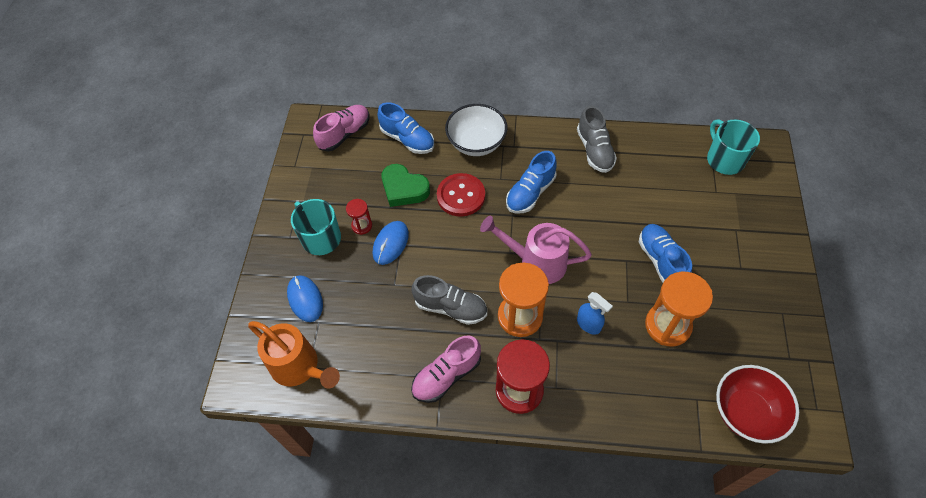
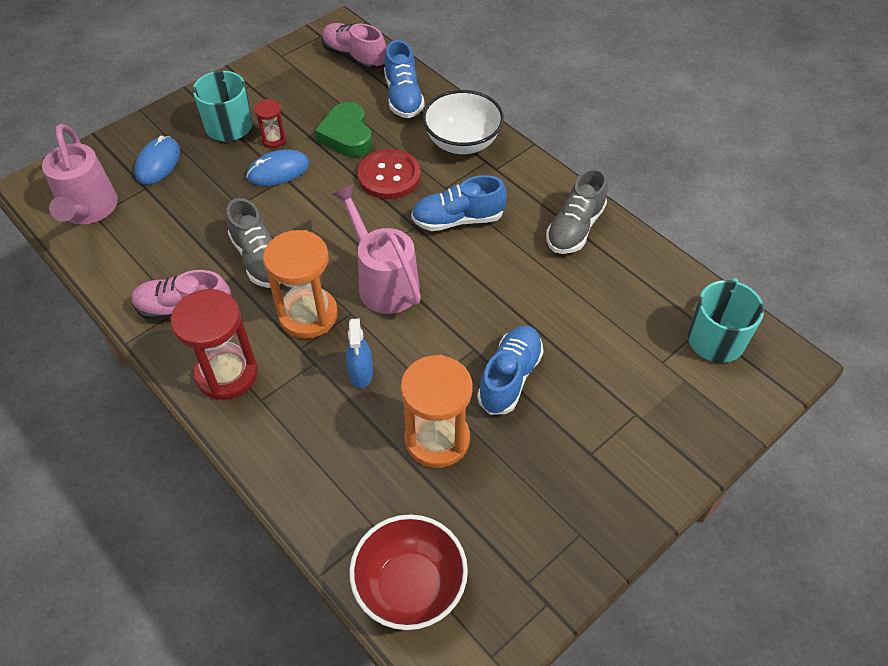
camera: 40 degrees right, 5 degrees down
(300, 367) = (89, 211): orange watering can -> pink watering can
(344, 134) = (354, 57): pink shoe -> pink shoe turned 135 degrees counterclockwise

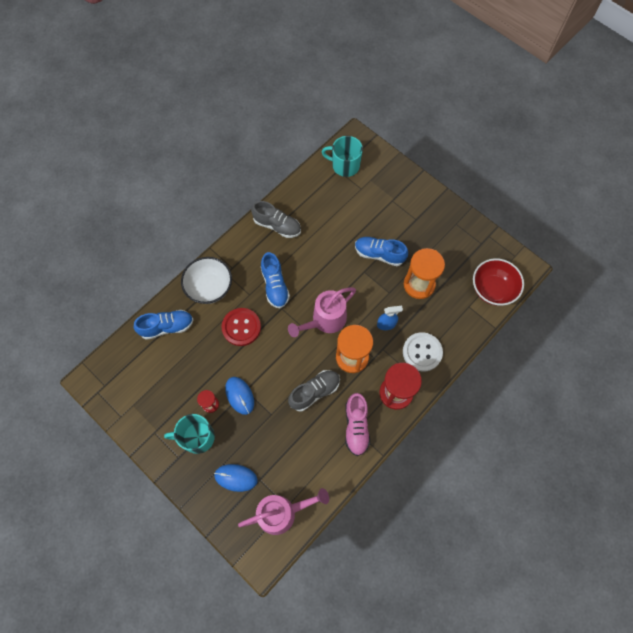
camera: 95 degrees left, 15 degrees up
(294, 426) = (422, 352): none -> white button
(347, 135) = (205, 358): green heart -> none
(354, 57) = (124, 364): pink shoe -> none

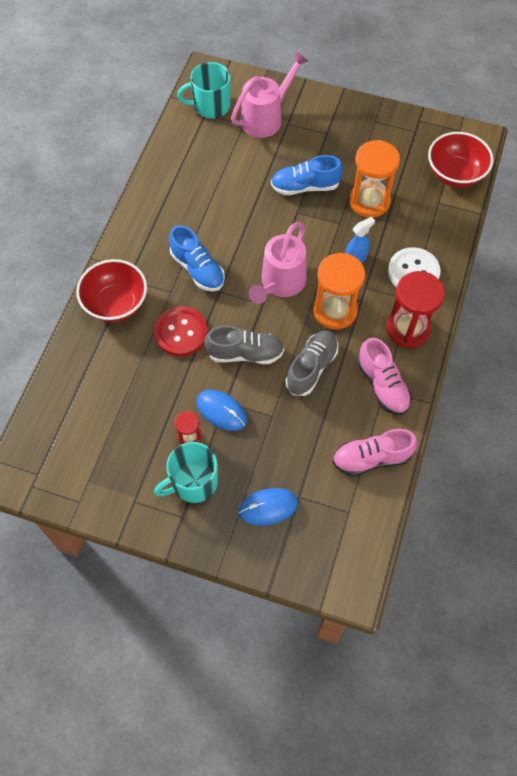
camera: 25 degrees left, 5 degrees down
(167, 327) = (84, 371): blue shoe -> none
(209, 288) = (116, 304): white bowl -> red bowl
(277, 226) = (164, 201): grey shoe -> grey shoe (245, 353)
(282, 512) = (347, 520): pink watering can -> pink watering can (266, 117)
(321, 476) = (371, 458): none -> pink shoe

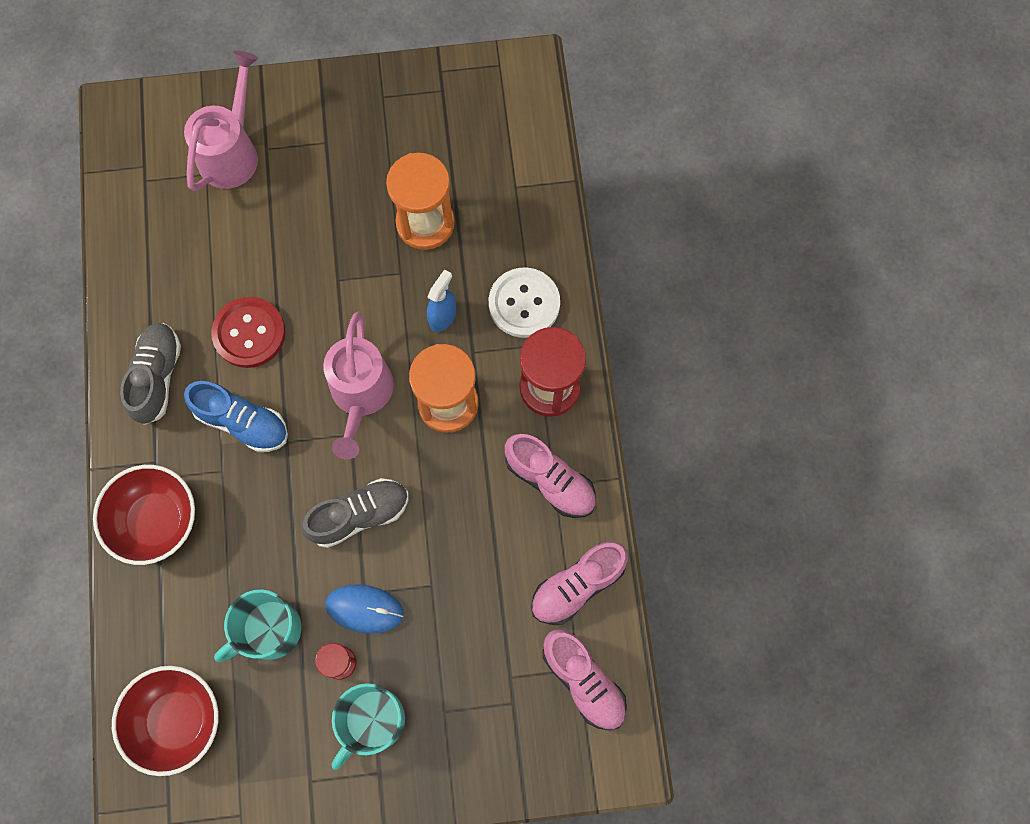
camera: 25 degrees left, 10 degrees up
(181, 332) = (262, 523): red button -> red button (249, 333)
(210, 106) = (146, 164): turquoise mug -> turquoise mug (269, 630)
(268, 507) = (479, 709): blue mouse -> none
(305, 186) = (331, 237): blue shoe -> none
(311, 368) = (452, 497): grey shoe -> grey shoe (157, 377)
(348, 521) = (583, 681): none -> pink shoe
(455, 174) = (519, 135): red bowl -> red bowl (177, 720)

